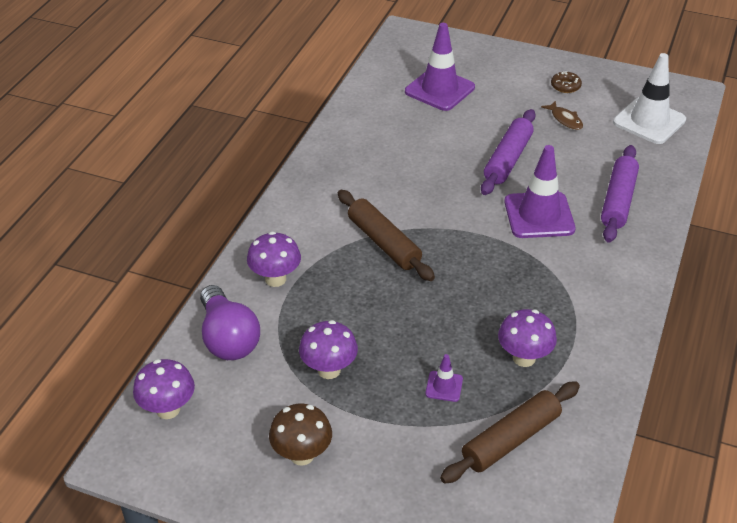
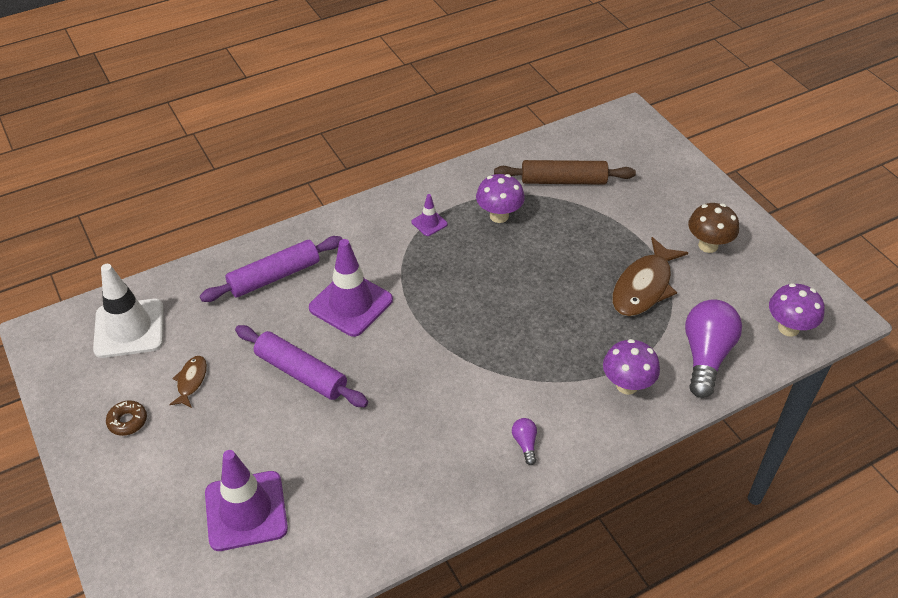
camera: 140 degrees left, 5 degrees up
(314, 203) = (525, 444): none -> purple light bulb
(329, 370) = (644, 286): purple mushroom -> brown fish
(384, 243) = (503, 361): brown rolling pin -> none
(444, 386) = (572, 230): purple traffic cone -> purple traffic cone (429, 223)
(508, 159) = (301, 373): purple rolling pin -> purple rolling pin turned 60 degrees clockwise

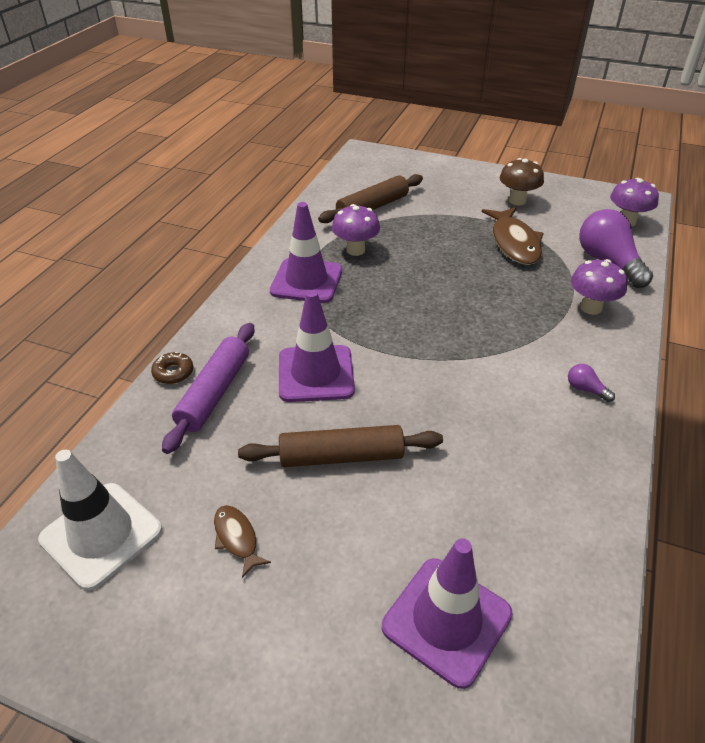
camera: 40 degrees left, 5 degrees down
(127, 421) = (208, 631): brown donut -> brown donut (173, 372)
(301, 373) = (341, 456): purple rolling pin -> brown rolling pin
(429, 223) = (306, 281): purple traffic cone -> purple traffic cone, size x2.15

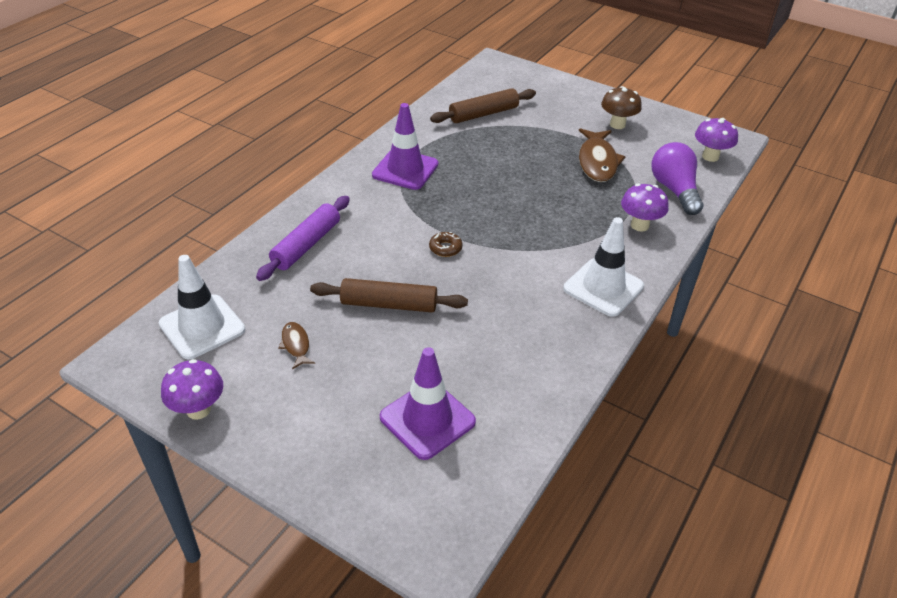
camera: 10 degrees right, 0 degrees up
(173, 372) = (279, 225): brown donut -> brown donut (445, 248)
(316, 374) = (389, 243): purple traffic cone -> none
(355, 250) = (455, 149): purple mushroom -> purple mushroom (198, 410)
(585, 389) = (603, 287): purple light bulb -> white traffic cone

